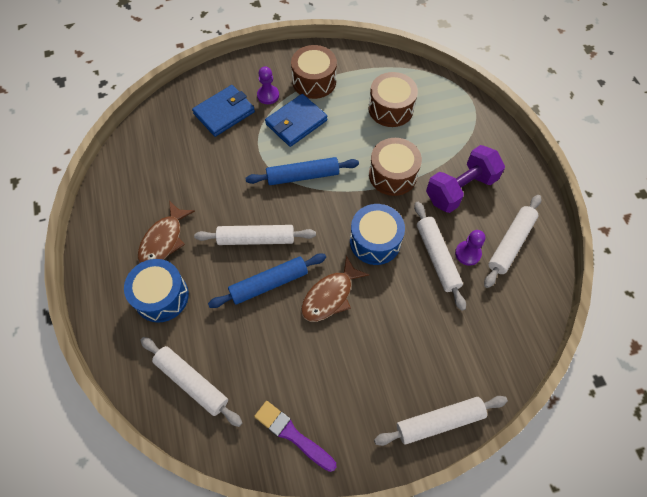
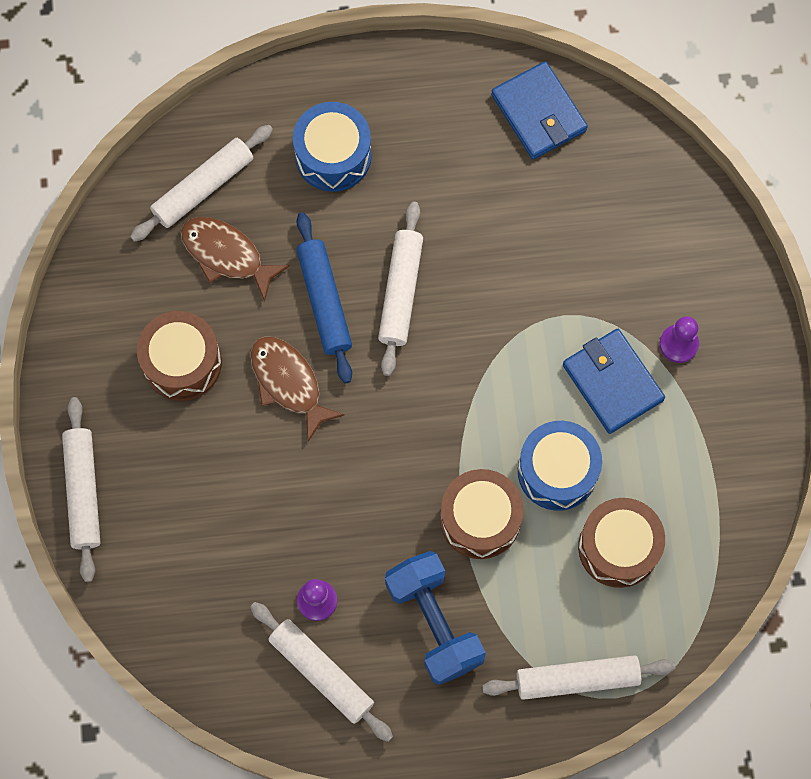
camera: 100 degrees right, 10 degrees up
(164, 240) = (422, 163): brown fish -> brown fish (226, 255)
(224, 113) = (651, 268): blue wallet -> blue wallet (538, 113)
(292, 434) = (109, 303): purple brush -> none
(303, 176) = (502, 376): blue rolling pin -> none
(314, 81) = (700, 427): brown drum -> brown drum (182, 363)
(375, 241) = (364, 465): blue drum -> blue drum (557, 471)
(437, 257) = (319, 552): white rolling pin -> white rolling pin (577, 679)
(460, 189) = (434, 622): purple dumbbell -> blue dumbbell

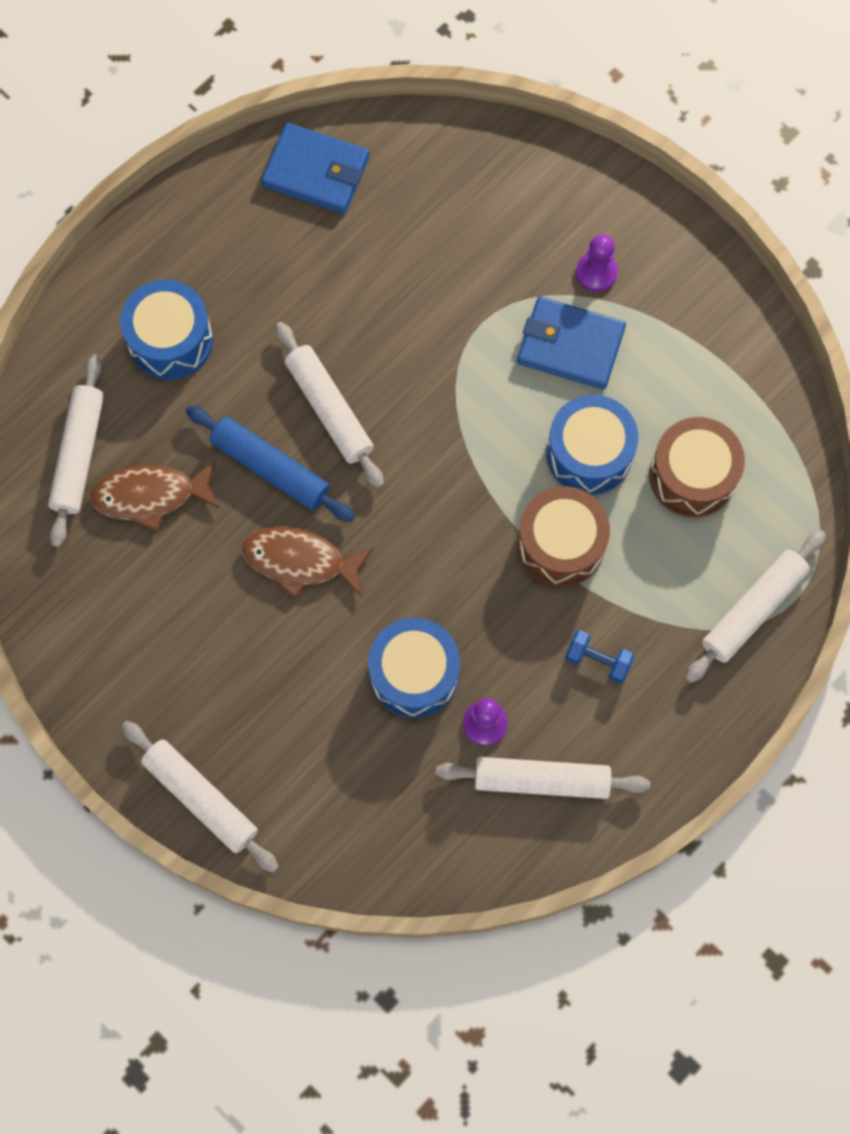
camera: 40 degrees left, 0 degrees up
(182, 363) = (192, 618): brown drum -> none
(298, 526) = (414, 674): none -> blue drum
(434, 622) = (598, 660): blue dumbbell -> blue dumbbell, size x0.48

